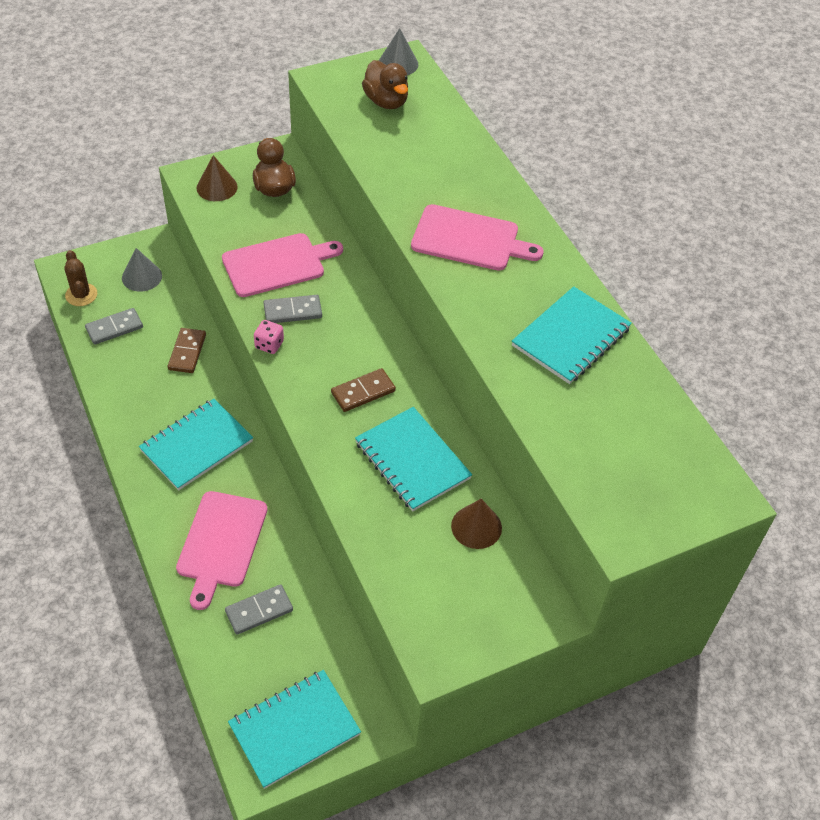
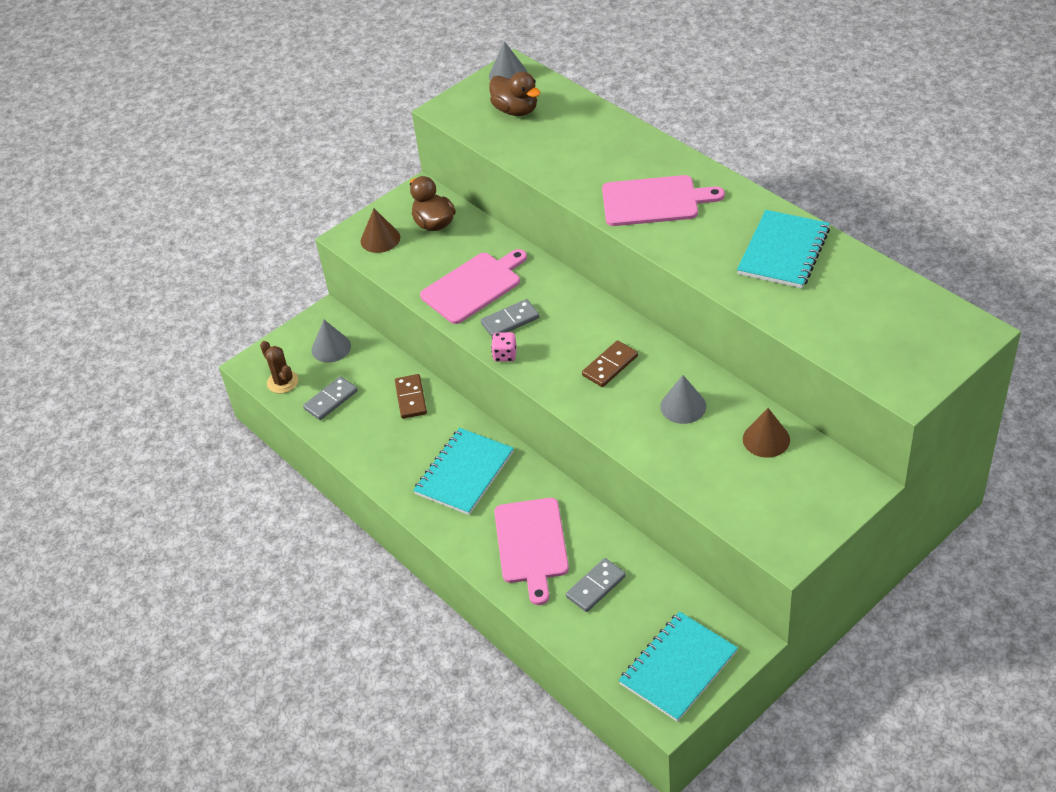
camera: 10 degrees left, 5 degrees down
(412, 460) = (683, 406): turquoise notebook -> grey cone

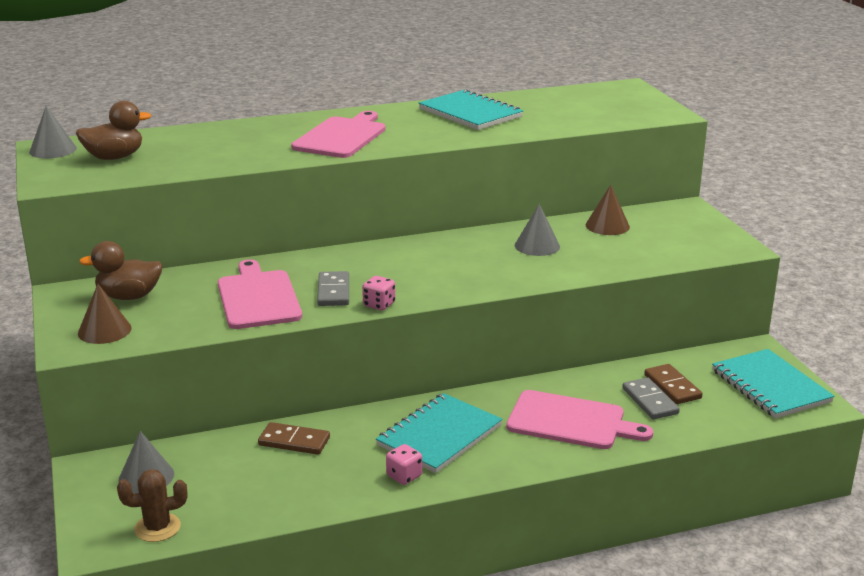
camera: 70 degrees left, 20 degrees down
(331, 400) = (233, 497): grey domino -> none
(401, 475) = (404, 476): none -> pink dice
(464, 473) = (439, 435): turquoise notebook -> turquoise notebook turned 75 degrees clockwise
(610, 366) = (452, 262): brown domino -> brown domino (672, 387)

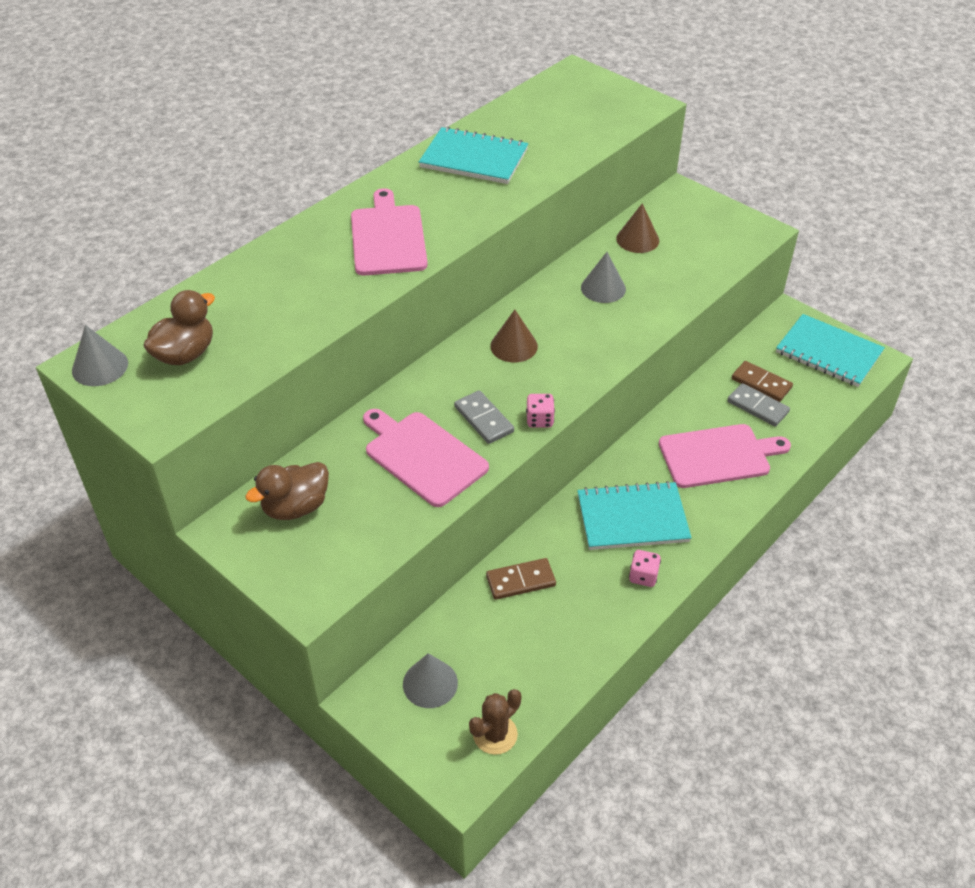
camera: 30 degrees left, 20 degrees up
(104, 330) = (319, 563): brown cone -> brown cone (514, 346)
(439, 435) = (632, 518): turquoise notebook -> turquoise notebook turned 75 degrees clockwise

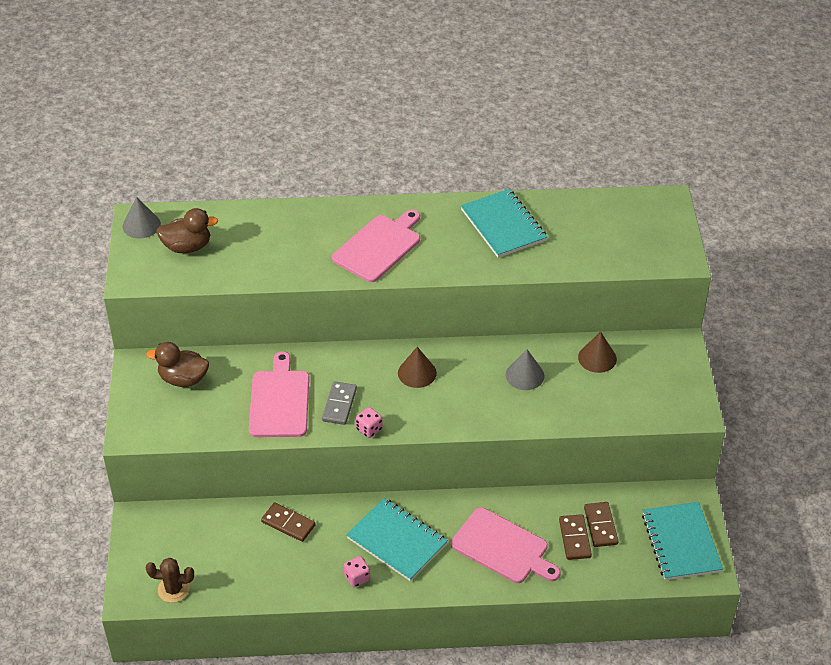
camera: 45 degrees right, 0 degrees up
(430, 683) = (175, 537): grey cone -> none
(757, 407) = (575, 538): grey domino -> brown domino

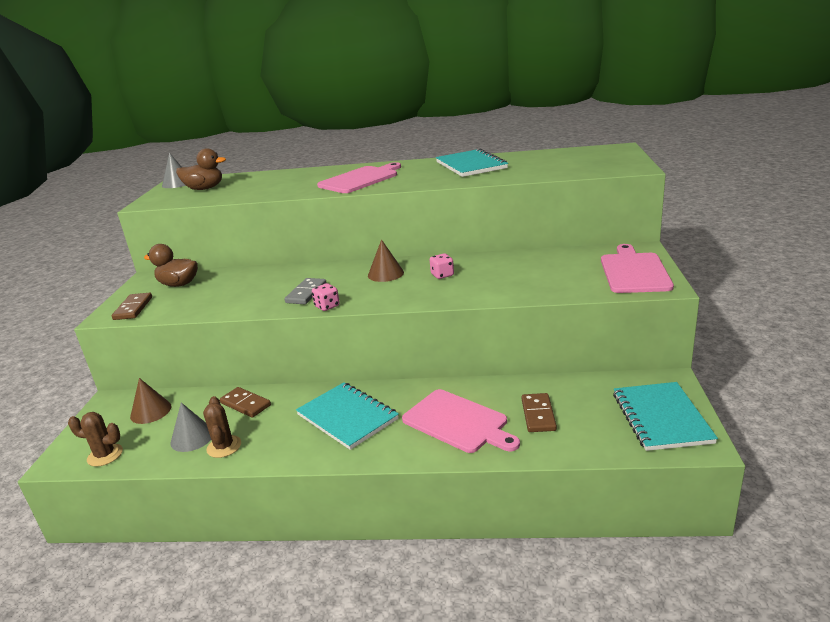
camera: 10 degrees right, 20 degrees down
(280, 401) = (254, 293): pink cutting board -> pink cutting board (634, 271)
(288, 578) = (224, 447): none -> brown cactus
(357, 578) = (295, 447): pink dice -> pink dice (442, 275)
(525, 375) = (487, 271): grey cone -> grey cone (192, 437)
(597, 358) = (558, 259): brown cone -> brown cone (151, 411)
(600, 526) = (567, 404): brown domino -> brown domino (133, 308)

